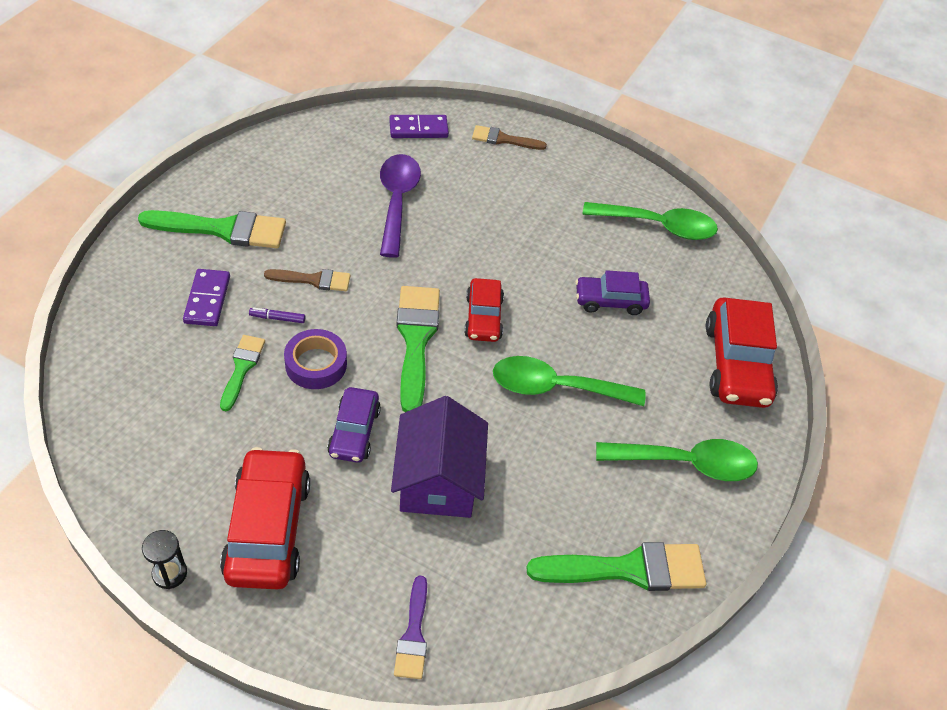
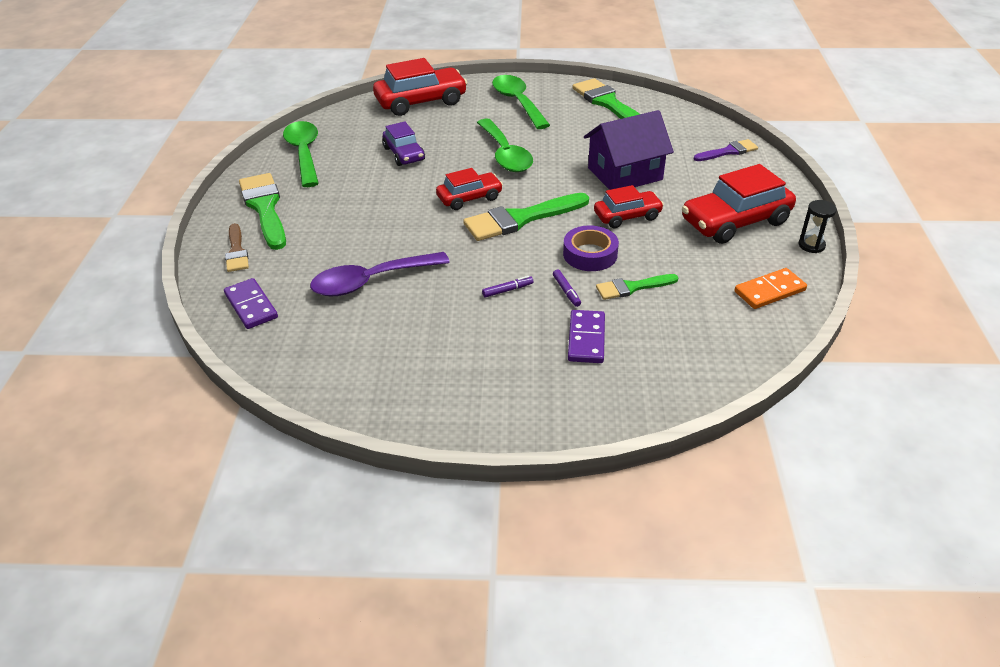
camera: 110 degrees left, 10 degrees down
(142, 475) = (769, 291): none -> orange domino
(207, 300) = (586, 339): purple domino -> purple domino turned 60 degrees counterclockwise
(222, 229) = (496, 372): green brush -> green brush (265, 208)
(313, 280) = (507, 290): brown brush -> purple marker
(354, 432) = (627, 216): purple car -> red car

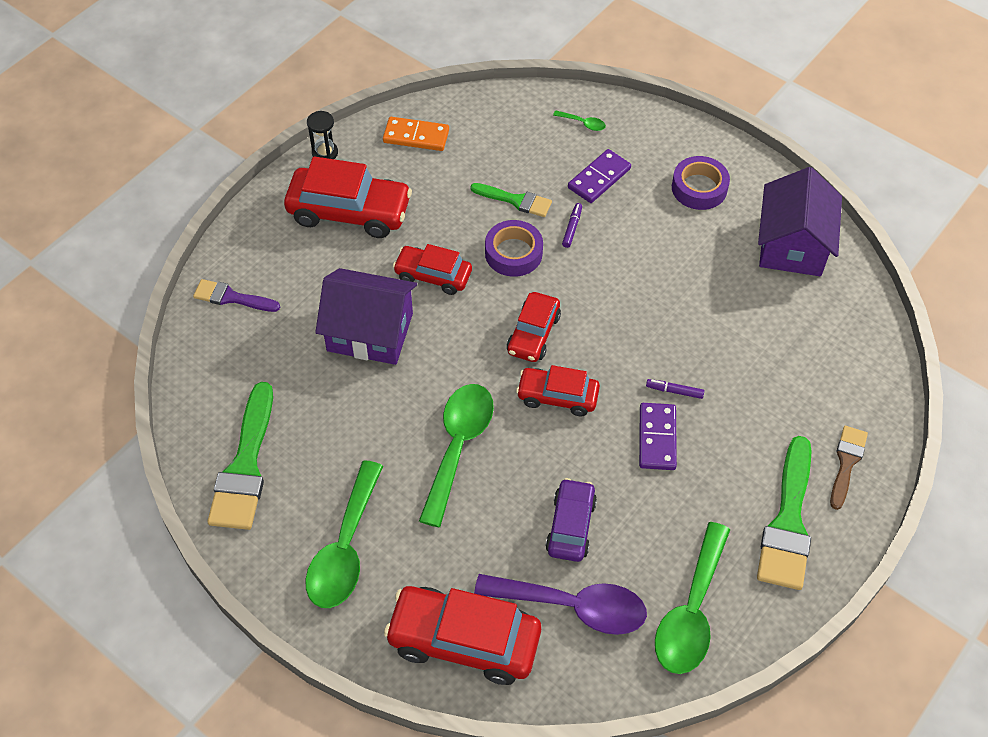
camera: 145 degrees left, 15 degrees up
(251, 306) = (858, 374): purple domino -> purple domino (657, 438)
(365, 373) = (792, 245): none -> purple house
(371, 281) = (732, 339): purple spoon -> purple spoon (572, 606)
(490, 378) = (699, 188): none -> purple tape
(507, 290) = (619, 258): purple marker -> purple marker (674, 391)
(520, 219) = (533, 334): green brush -> red car
(654, 379) = (583, 123): none -> green spoon

